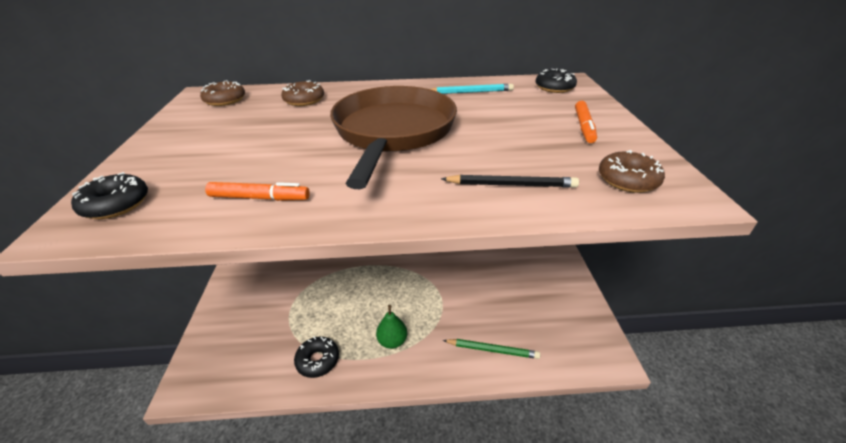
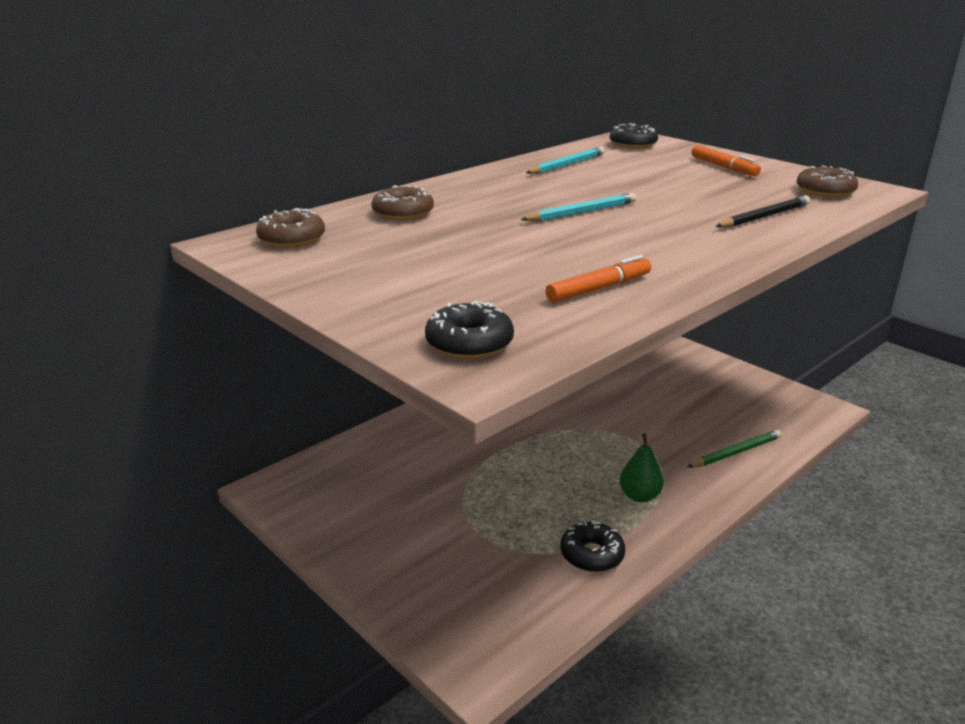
camera: 40 degrees left, 10 degrees down
(393, 132) = (582, 212): brown pan -> turquoise pencil

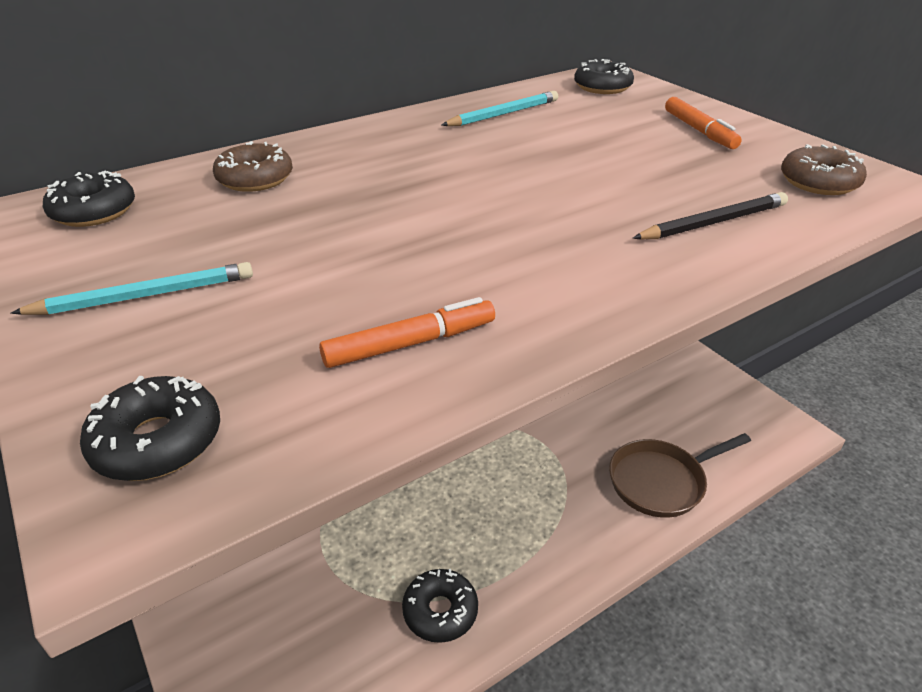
camera: 10 degrees right, 10 degrees up
(292, 239) = (94, 211): brown donut -> black donut
(582, 212) = (474, 194): turquoise pencil -> turquoise pencil (145, 296)
(639, 496) = (526, 531): green pear -> none
(736, 452) = (661, 481): green pencil -> brown pan

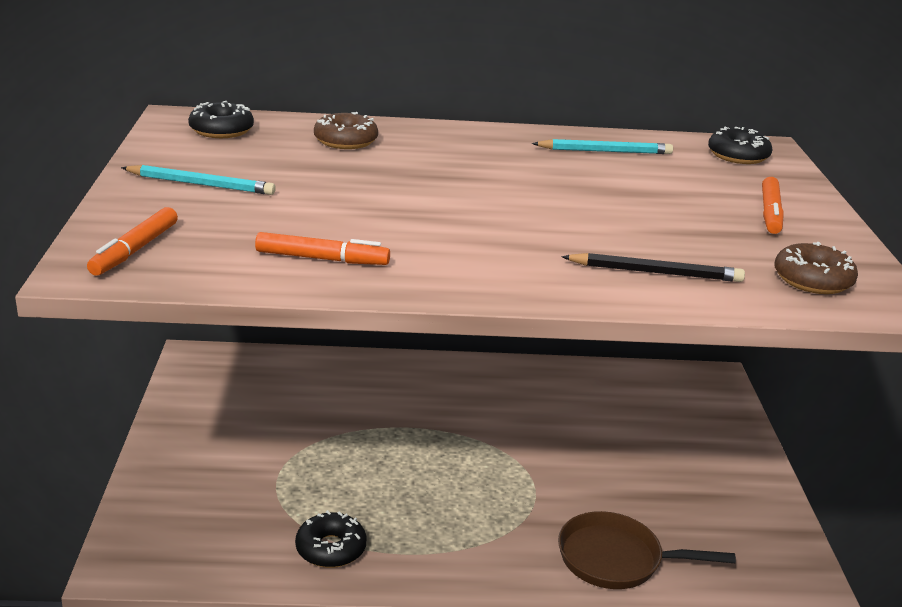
camera: 30 degrees right, 10 degrees down
(157, 441) = (135, 250): black donut -> orange marker

